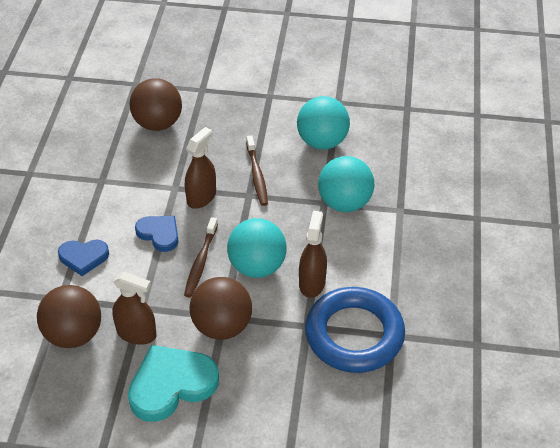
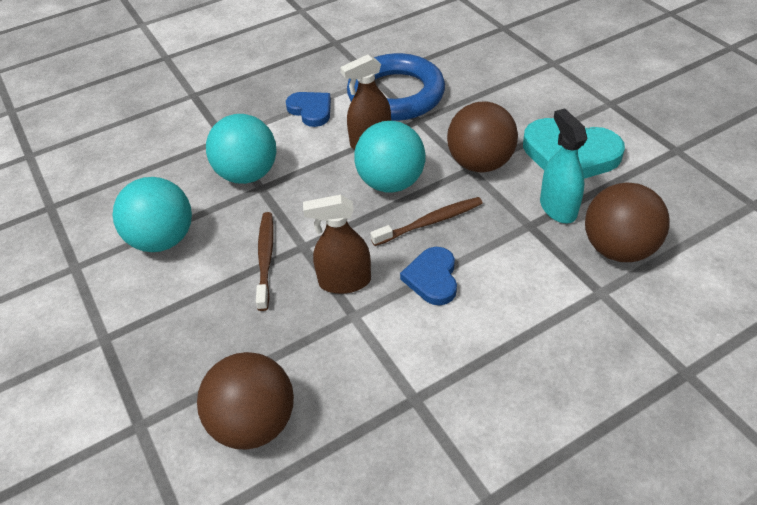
camera: 125 degrees left, 0 degrees up
(83, 257) = (535, 316): blue heart -> blue heart (311, 110)
(136, 333) = (558, 208): brown spray bottle -> turquoise spray bottle
(257, 175) = (265, 259): brown toothbrush -> brown toothbrush turned 45 degrees counterclockwise

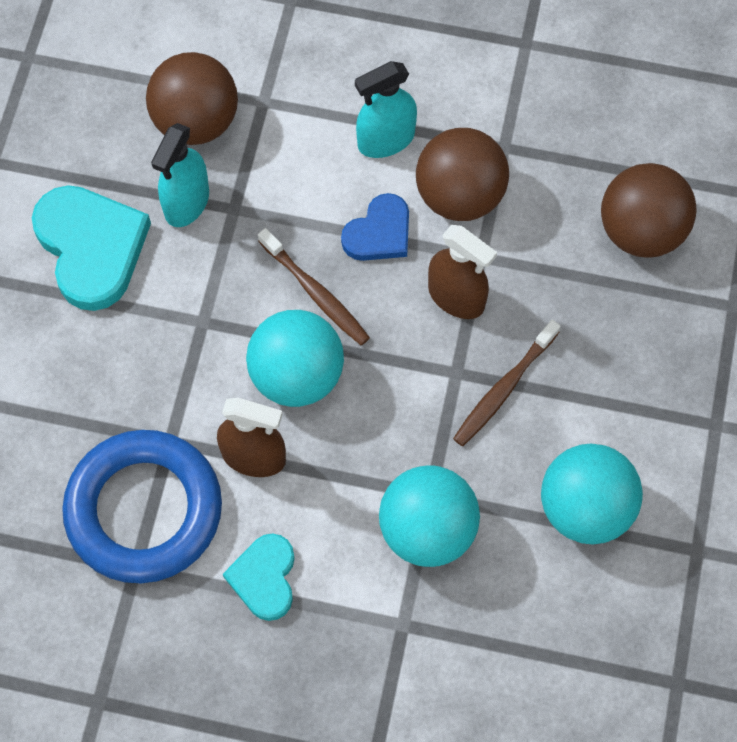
camera: 140 degrees left, 20 degrees up
(311, 110) = (264, 578): blue heart -> turquoise heart
(429, 222) = (315, 292): brown toothbrush -> brown toothbrush turned 150 degrees counterclockwise
(480, 163) = (185, 318): brown ball -> brown ball (460, 196)
(497, 334) = (386, 140): none -> turquoise spray bottle

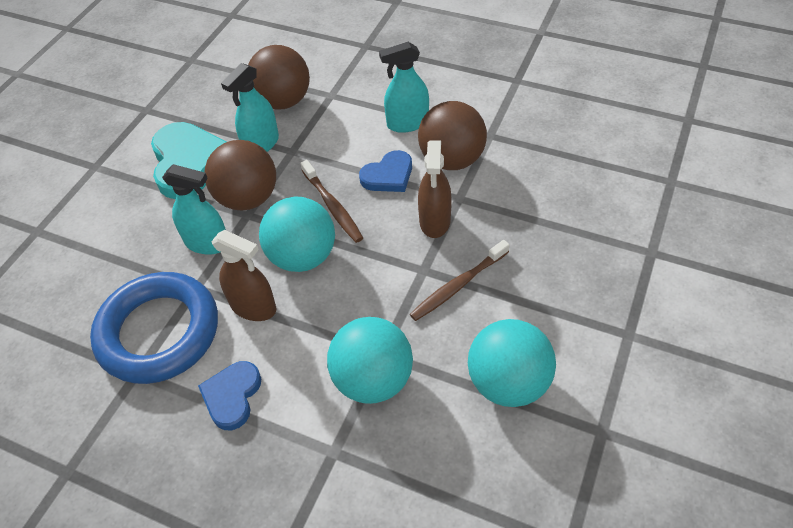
camera: 15 degrees right, 15 degrees down
(162, 373) = (207, 243): none -> turquoise spray bottle
(264, 578) = (232, 396): turquoise heart -> blue heart
(456, 297) = (435, 221): brown spray bottle -> brown spray bottle turned 45 degrees clockwise
(641, 231) = (583, 195): brown ball -> brown ball (248, 198)

